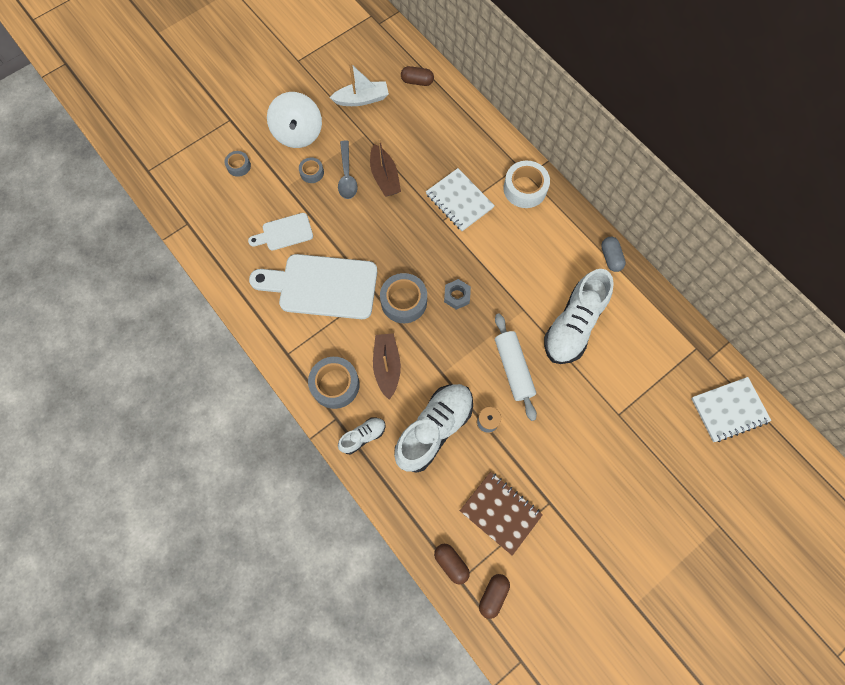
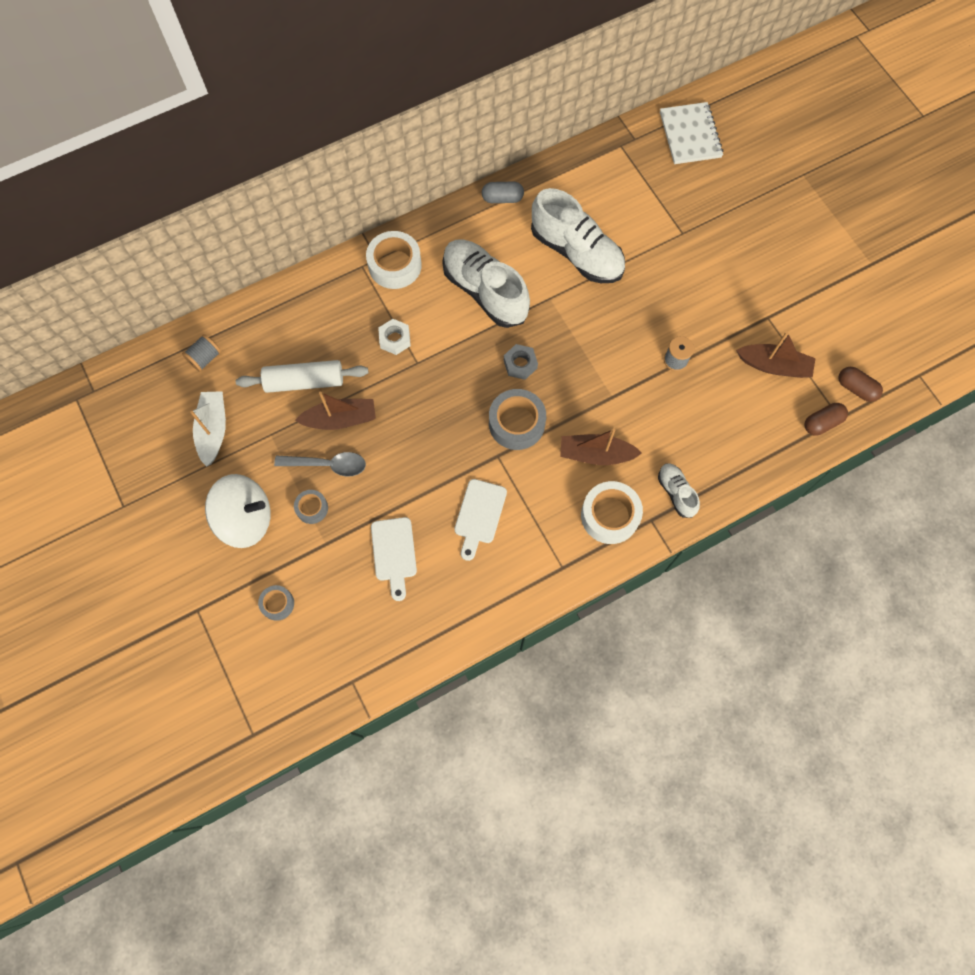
camera: 80 degrees left, 0 degrees up
(322, 286) = (479, 515): white cutting board -> white cutting board, size x0.52
(335, 385) = (610, 515): grey tape -> white tape
(417, 81) = (205, 358): brown capsule -> grey spool
(434, 429) = (676, 415): white shoe -> white shoe (485, 291)
(459, 201) = (395, 339): white notebook -> white nut
(500, 512) = (774, 366): brown notebook -> brown boat
(513, 368) = (618, 322): white rolling pin -> white rolling pin (304, 381)

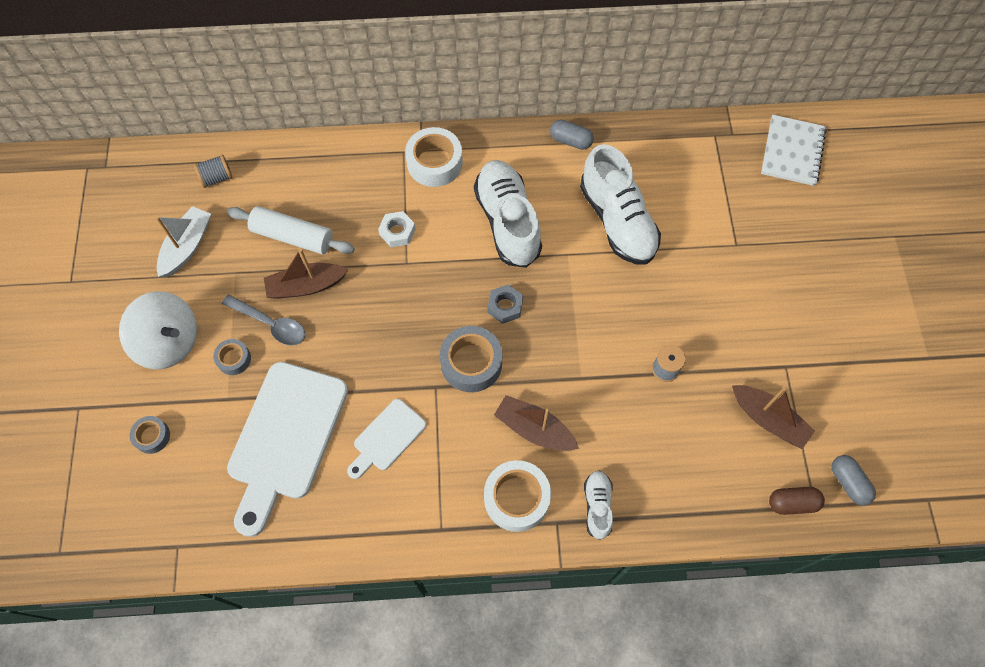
camera: 25 degrees right, 5 degrees down
(340, 419) = (306, 286): brown boat -> brown boat turned 150 degrees clockwise
(394, 553) = (285, 438): white cutting board -> white cutting board, size x1.93
(856, 388) = (848, 482): brown capsule -> grey capsule

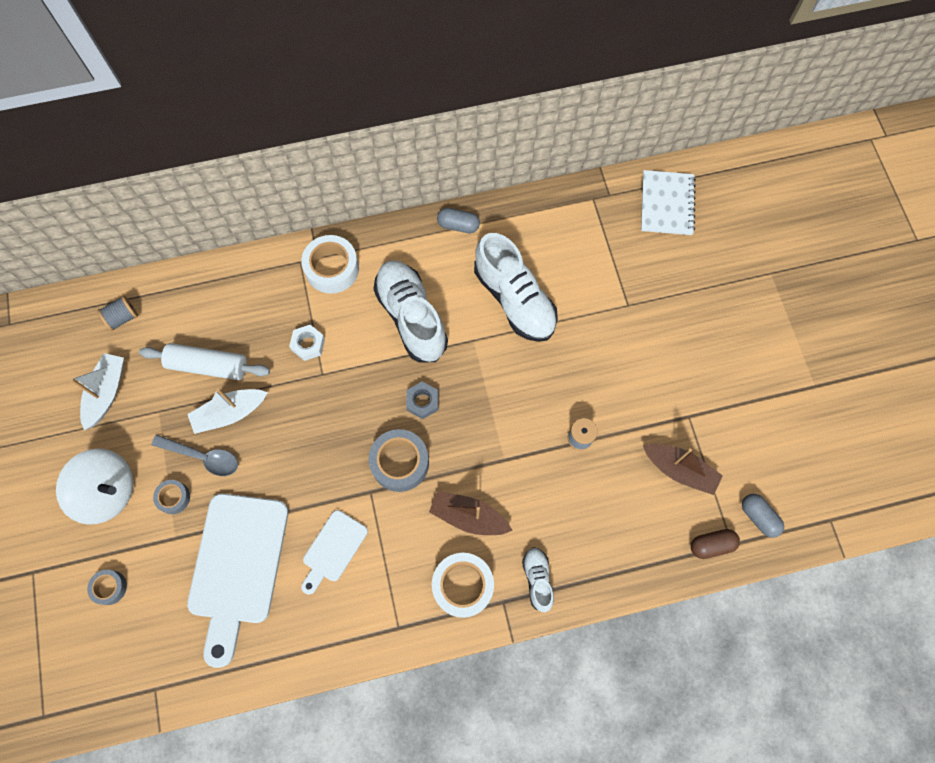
camera: 10 degrees left, 5 degrees up
(306, 286) = (230, 413): brown boat -> white boat

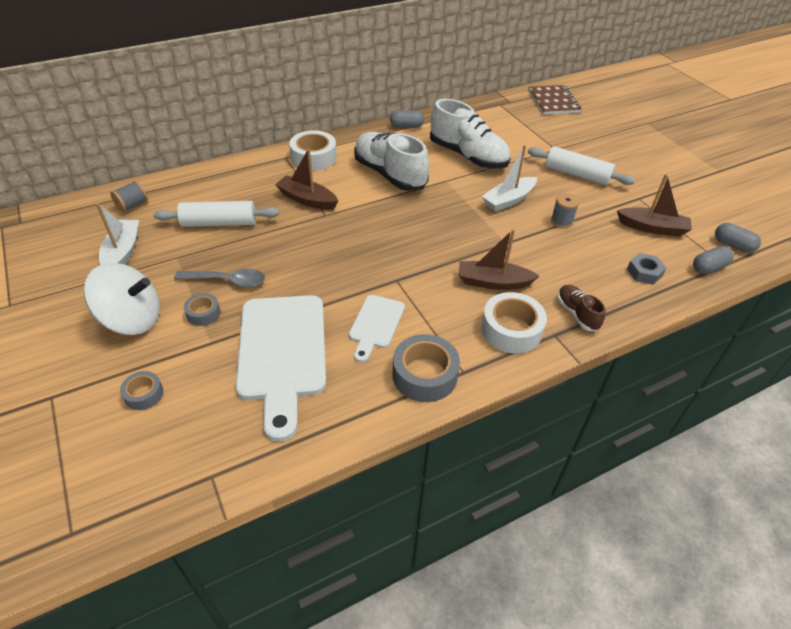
camera: 15 degrees left, 25 degrees down
(230, 413) = (247, 249): white boat -> white boat (508, 200)
(308, 344) = (307, 200): white nut -> brown boat
(400, 463) = (415, 257): grey tape -> grey tape (424, 375)
(422, 402) = (419, 219): grey nut -> grey nut (644, 272)
(537, 579) = (577, 314): white shoe -> brown shoe
(633, 359) = (577, 174): none -> white rolling pin
(667, 204) = (553, 101): white notebook -> brown notebook
(711, 545) = (708, 267): brown capsule -> grey capsule

